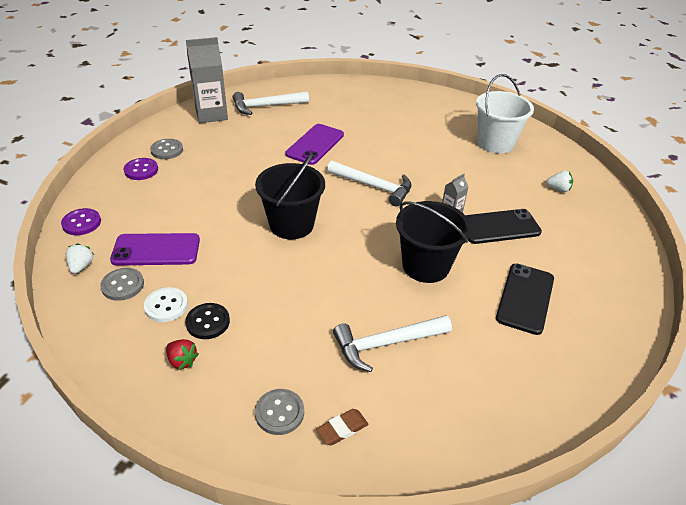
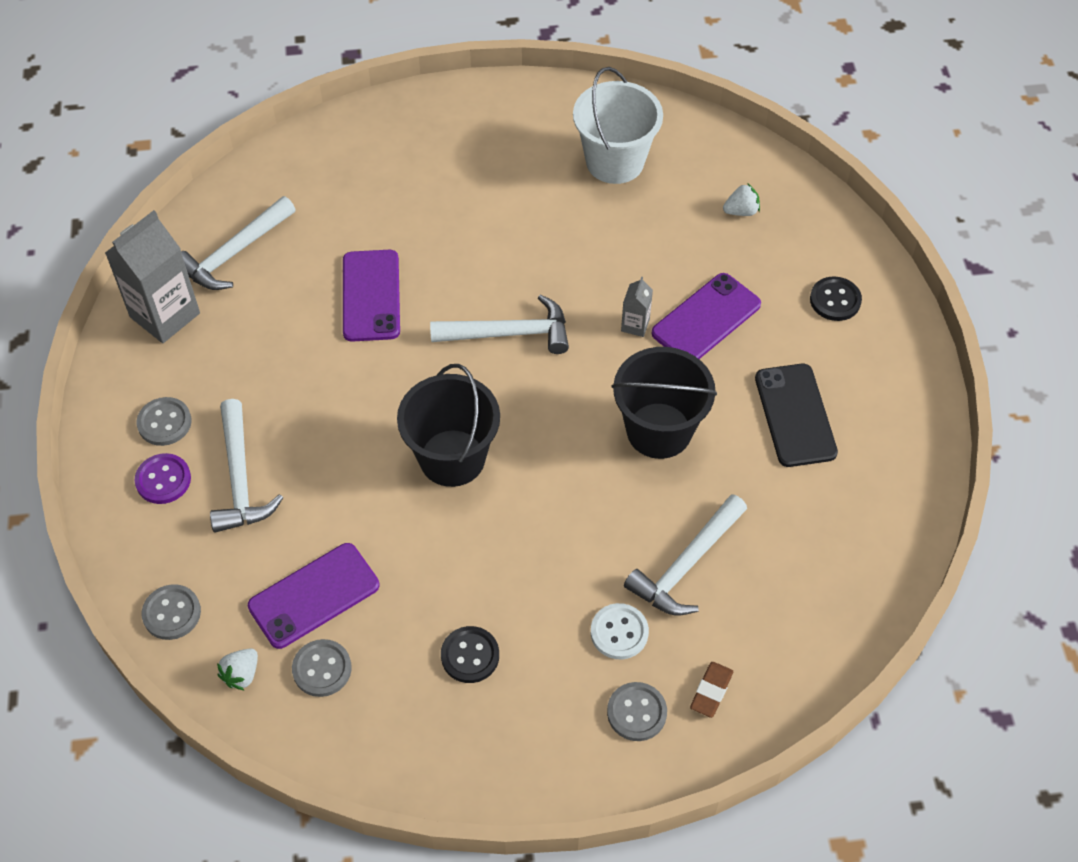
camera: 30 degrees left, 15 degrees up
(81, 223) = (172, 613): purple button -> grey button
(81, 266) = (241, 674): white strawberry -> white strawberry turned 120 degrees counterclockwise
(166, 306) = (402, 664): white button -> white button (619, 632)
(176, 185) = (240, 478): none -> white hammer
(182, 361) = (484, 719): red strawberry -> none
(499, 227) = (706, 319): black phone -> purple phone
(595, 252) = (835, 300): none -> black button

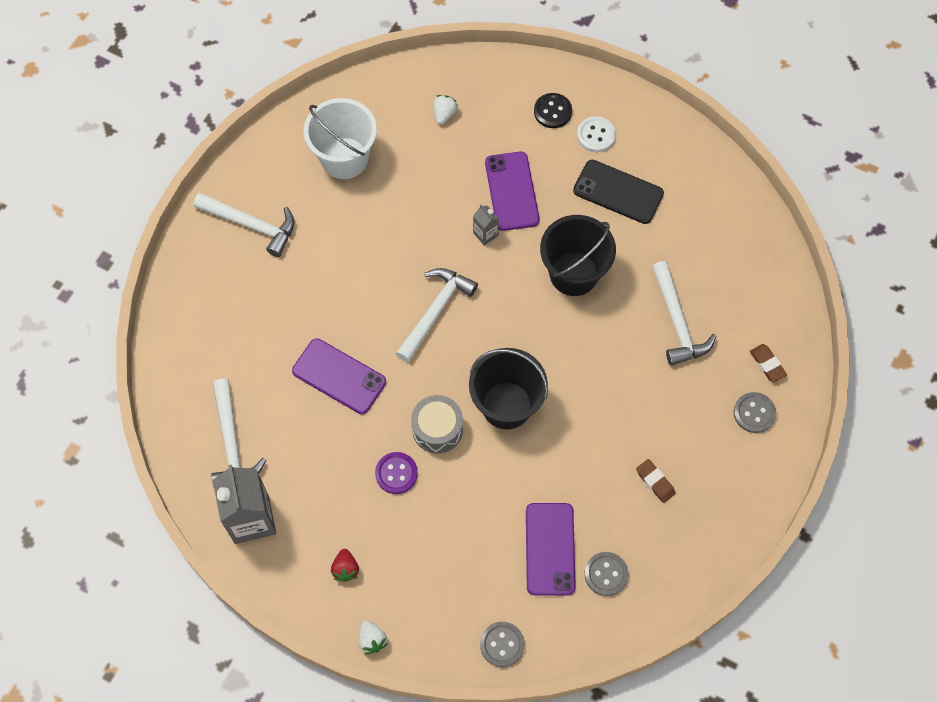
camera: 55 degrees left, 10 degrees up
(163, 480) = (393, 594): purple button -> purple button (396, 473)
(164, 423) = (345, 569): grey button -> red strawberry
(240, 478) = (427, 545): white hammer -> white hammer (251, 225)
(241, 674) = (577, 625): white strawberry -> white strawberry (372, 640)
(377, 412) = (437, 429): none -> grey drum
(470, 655) = (655, 482): black button -> brown eraser
(619, 632) = (696, 388): white button -> white button (596, 135)

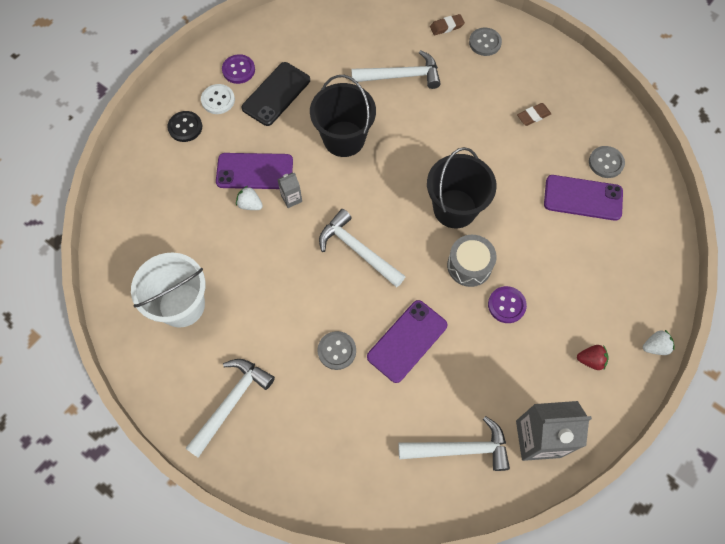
camera: 80 degrees left, 0 degrees up
(444, 114) = (161, 212): white strawberry -> white strawberry (250, 204)
(502, 644) = (661, 246): grey button -> grey button (337, 351)
(642, 147) = (238, 70): none -> purple button

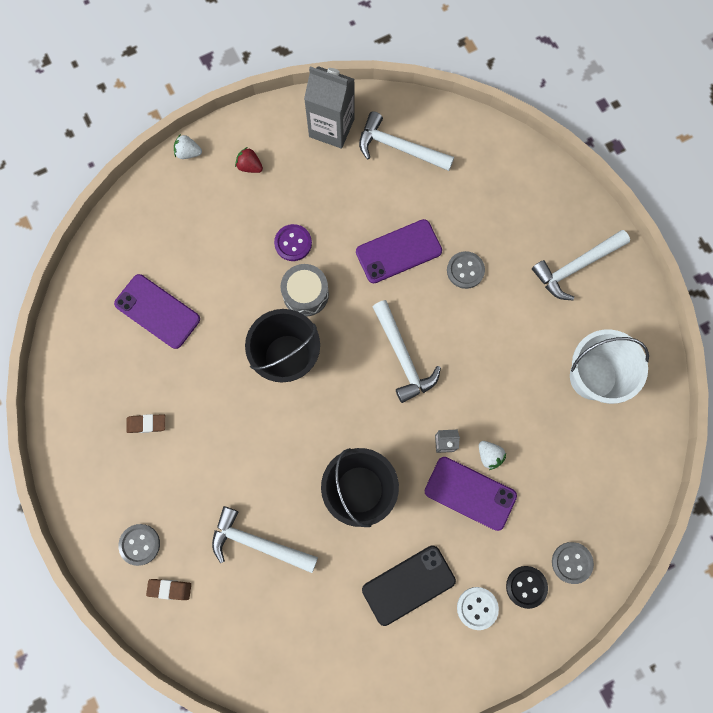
camera: 155 degrees left, 10 degrees up
(238, 70) = (438, 641): purple button -> none
(606, 163) = (109, 337): grey button -> grey button (572, 562)

